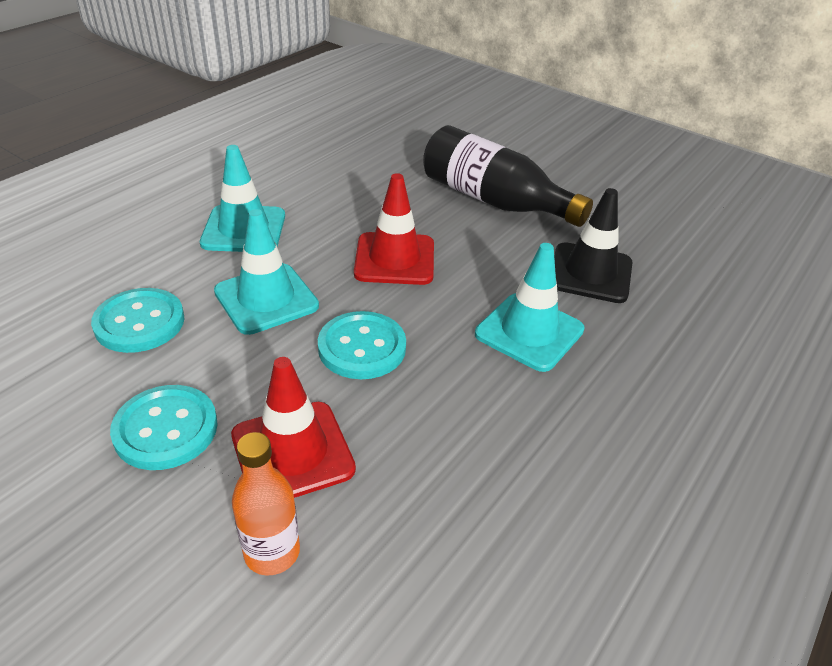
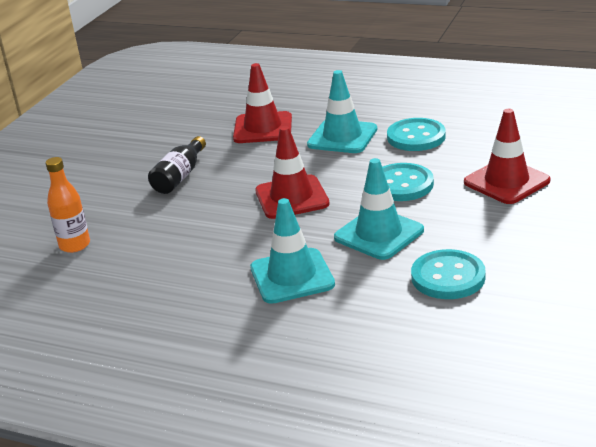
camera: 100 degrees left, 10 degrees down
(166, 429) = (530, 226): turquoise button -> turquoise button (416, 137)
(272, 552) = (571, 168): orange bottle -> orange bottle (75, 245)
(493, 200) = (180, 176): black bottle -> black bottle, size x0.58
(590, 273) = (263, 128): black traffic cone -> red traffic cone

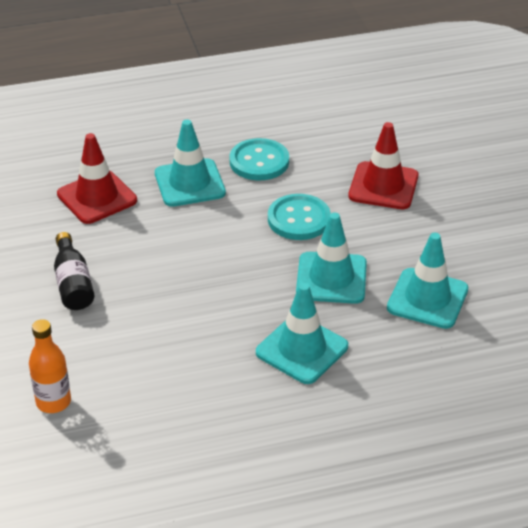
camera: 40 degrees left, 10 degrees up
(292, 197) = (213, 268): red traffic cone -> none
(448, 277) = (427, 299): turquoise button -> turquoise traffic cone

